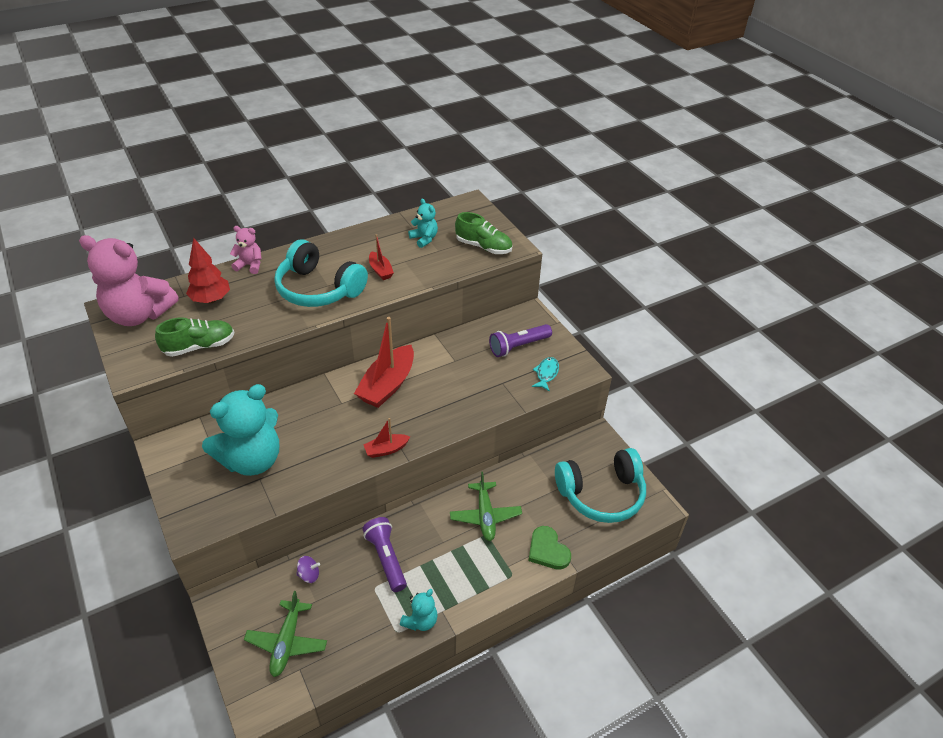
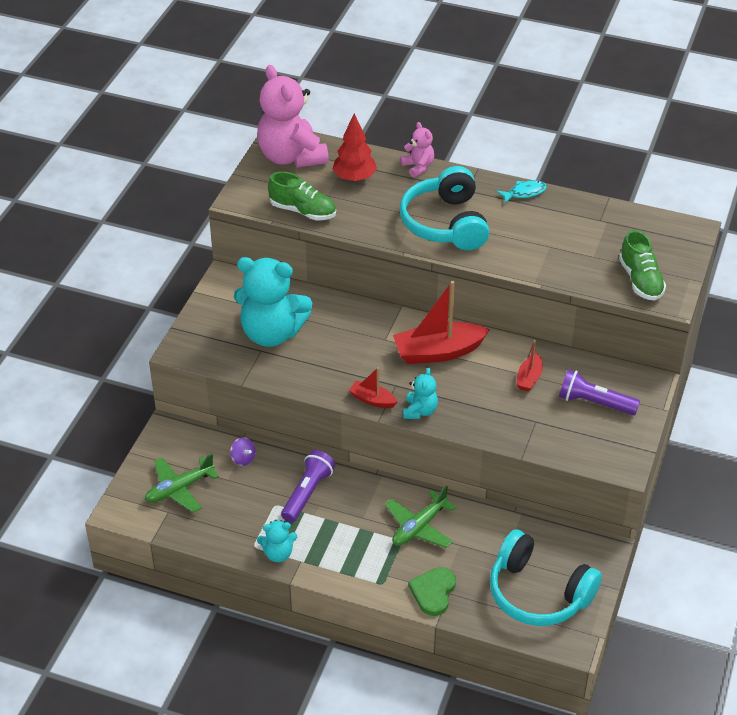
camera: 50 degrees right, 0 degrees up
(380, 270) = (517, 241): red boat -> red boat (529, 378)
(424, 239) = (595, 237): turquoise teddy bear -> turquoise teddy bear (420, 411)
(546, 374) = (585, 443): turquoise fish -> turquoise fish (524, 193)

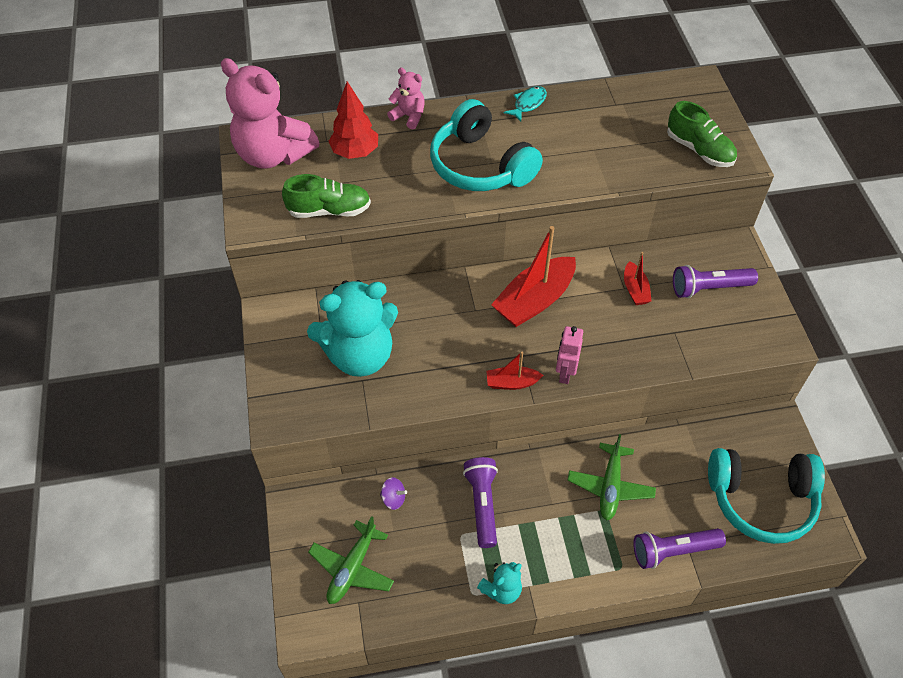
camera: 30 degrees left, 10 degrees up
(420, 411) = (565, 373): turquoise teddy bear -> pink robot
(433, 592) = (673, 551): green heart -> purple flashlight

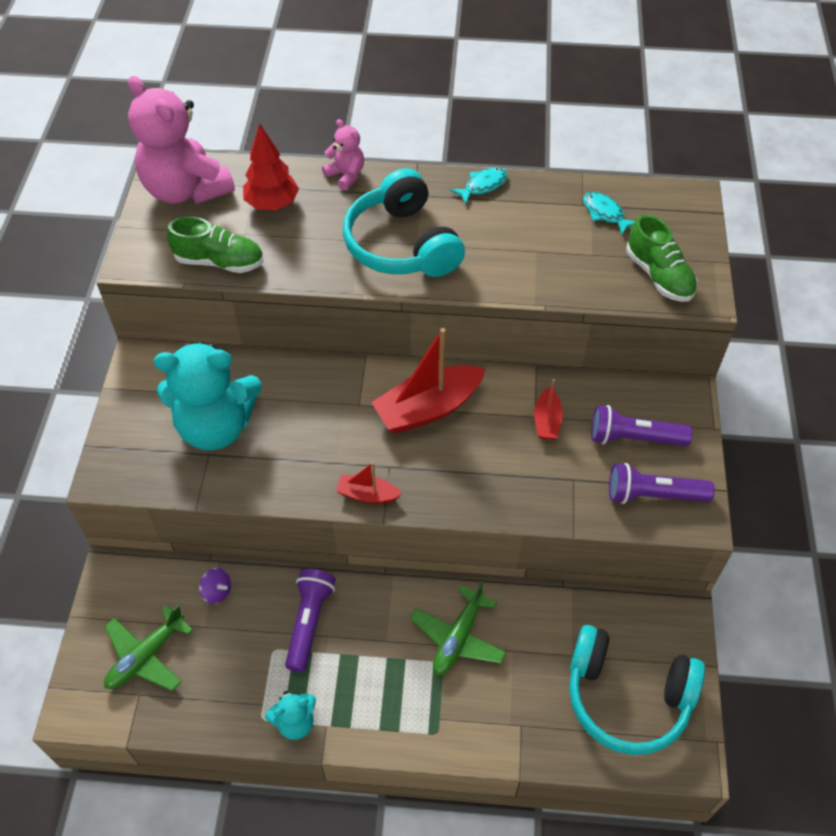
camera: 15 degrees right, 0 degrees up
(565, 373) = (430, 497): pink robot -> none
(636, 108) = (605, 213): none -> turquoise fish
(673, 551) = (502, 729): purple flashlight -> purple flashlight (653, 495)

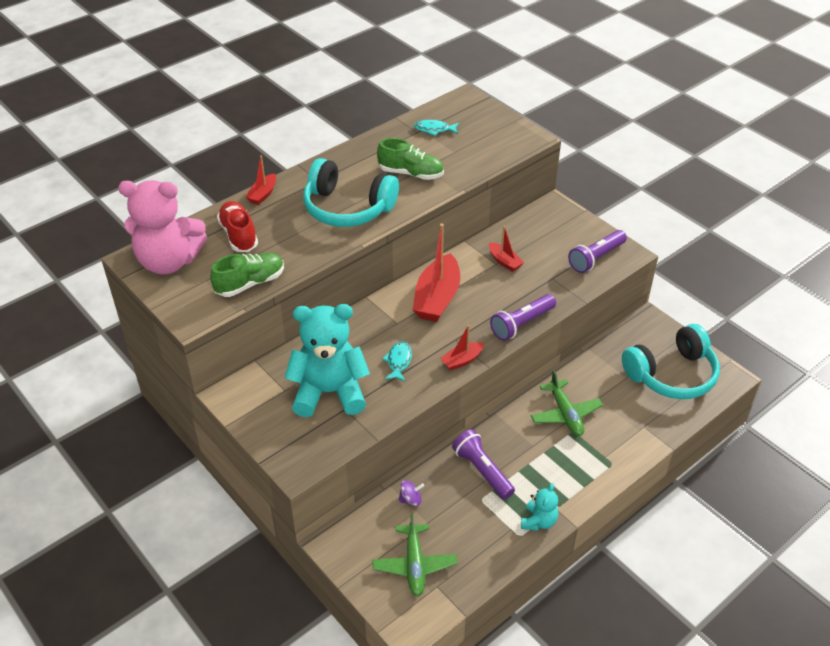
camera: 45 degrees left, 10 degrees down
(216, 426) = (329, 392): turquoise teddy bear -> turquoise teddy bear turned 135 degrees counterclockwise
(272, 204) = (239, 235): red tree -> red shoe
(346, 175) = (263, 194): pink teddy bear -> red boat
(483, 186) = (351, 154): turquoise fish -> turquoise fish (398, 361)
(633, 438) = (554, 240): purple flashlight -> purple flashlight (521, 324)
(659, 275) = (499, 142): green shoe -> green shoe (411, 173)

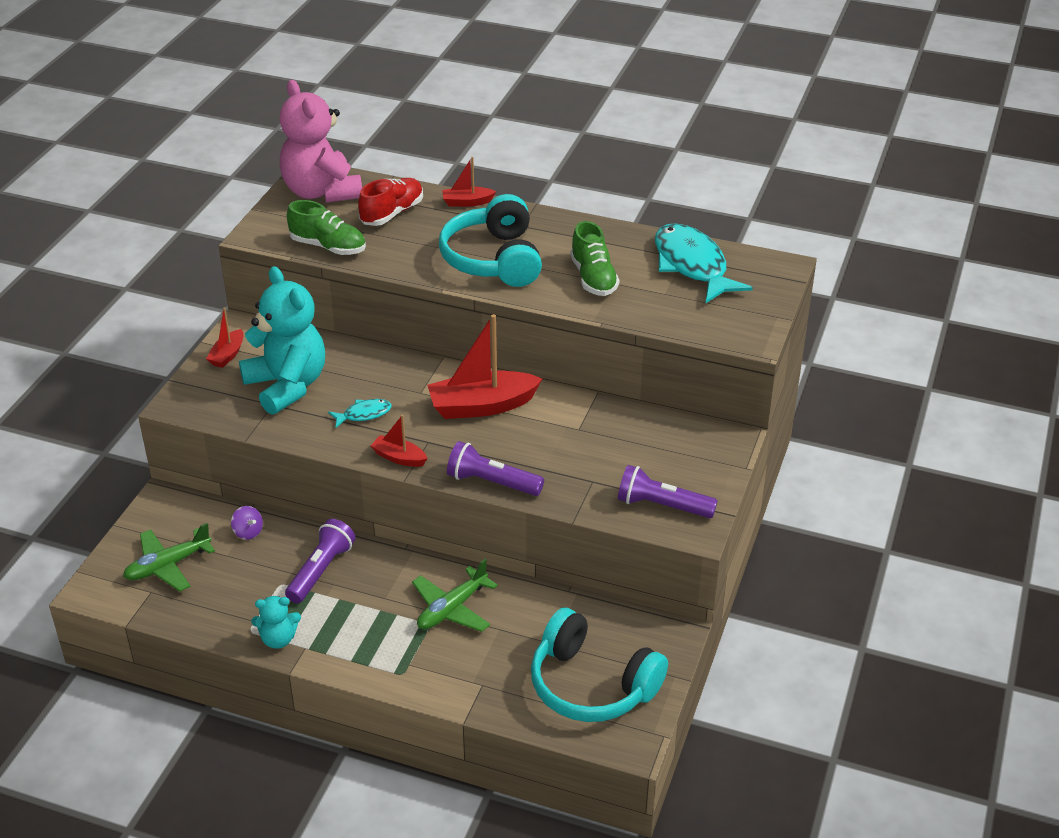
camera: 60 degrees right, 5 degrees down
(434, 129) = (692, 265): turquoise fish -> turquoise fish, size x2.15
(504, 261) = (588, 434): red boat -> red boat (227, 355)

